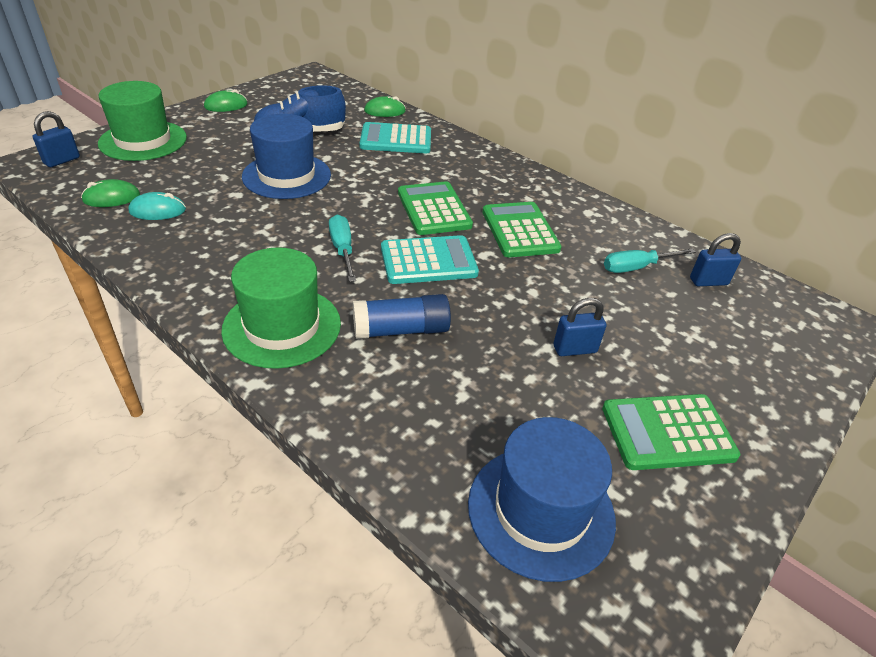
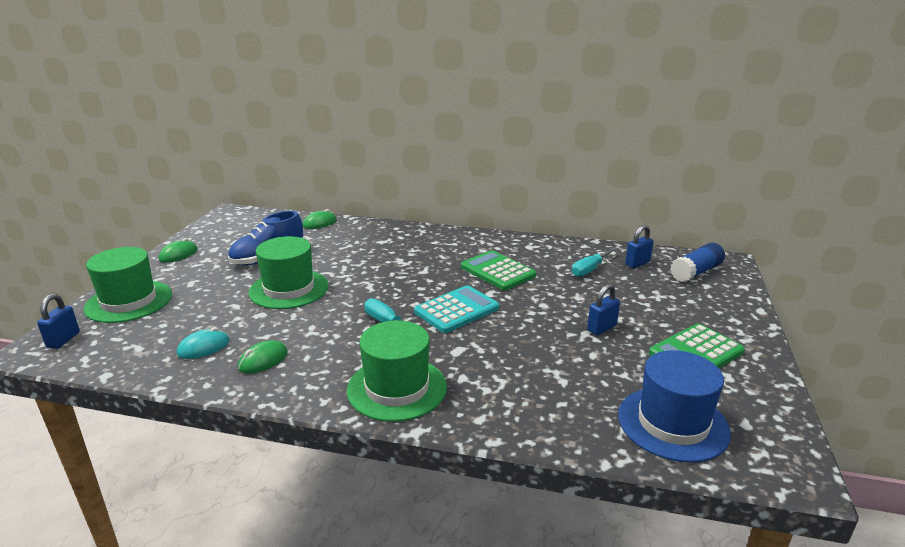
camera: 25 degrees left, 15 degrees down
(111, 198) = (148, 352): green mouse -> green mouse (263, 360)
(287, 176) = (289, 289): blue hat -> green hat
(396, 139) = (349, 240): turquoise calculator -> none
(401, 330) = (483, 358): blue glue stick -> blue glue stick (696, 272)
(434, 209) = (426, 277): green calculator -> none

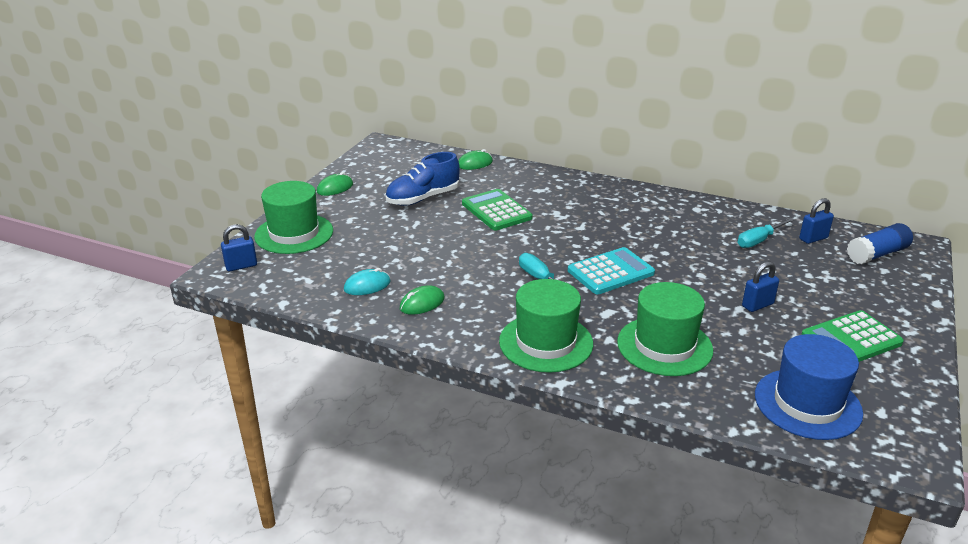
camera: 10 degrees right, 5 degrees up
(63, 340) = (241, 266): blue padlock -> blue padlock turned 45 degrees clockwise
(289, 289) = (444, 234): green hat -> green hat (664, 346)
(497, 271) = (658, 234): green calculator -> green calculator (496, 211)

